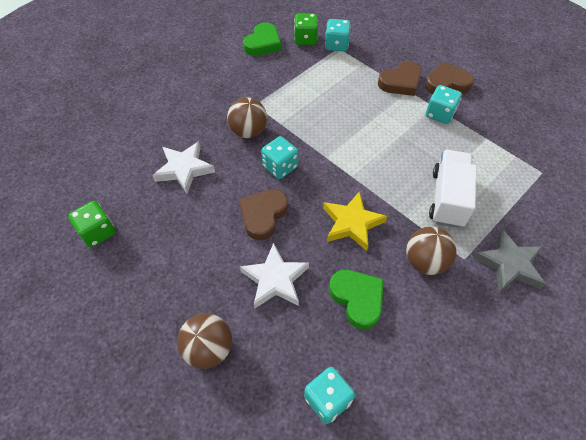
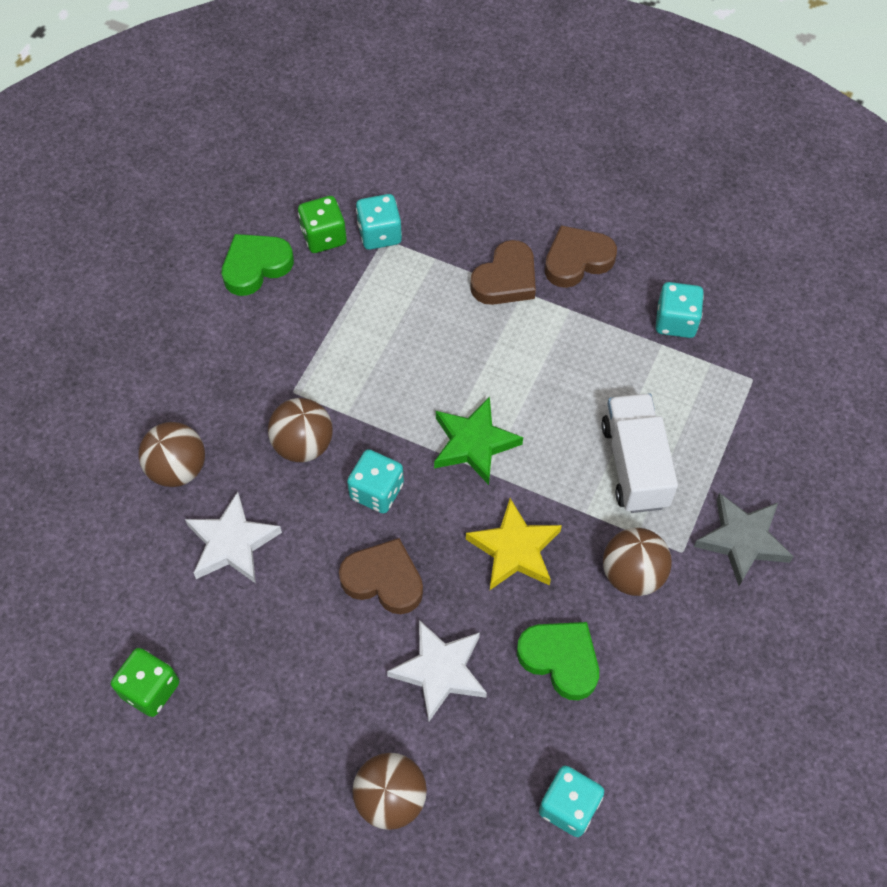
camera: 20 degrees left, 5 degrees up
(174, 124) = (177, 469): none -> brown ball
(263, 43) = (256, 266): green heart -> green heart turned 135 degrees counterclockwise
(263, 215) = (384, 580): brown heart -> brown heart turned 105 degrees clockwise
(349, 158) = (474, 443): none -> green star
(439, 114) = (582, 321): turquoise dice -> turquoise dice (676, 321)

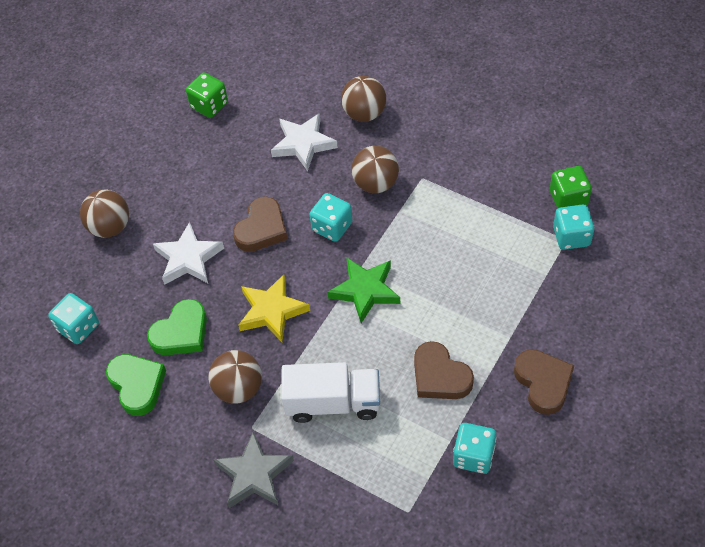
camera: 100 degrees right, 5 degrees down
(256, 266) = (538, 155): green heart -> green heart (137, 385)
(506, 279) = (523, 325): brown heart -> brown heart (440, 376)

